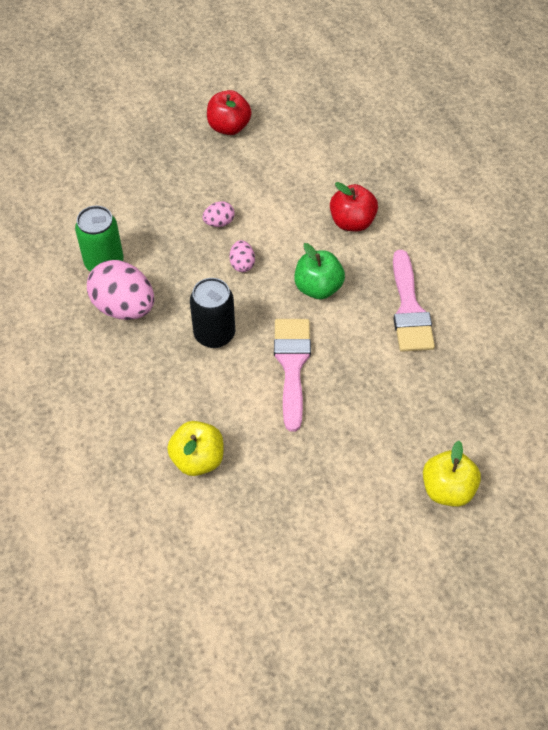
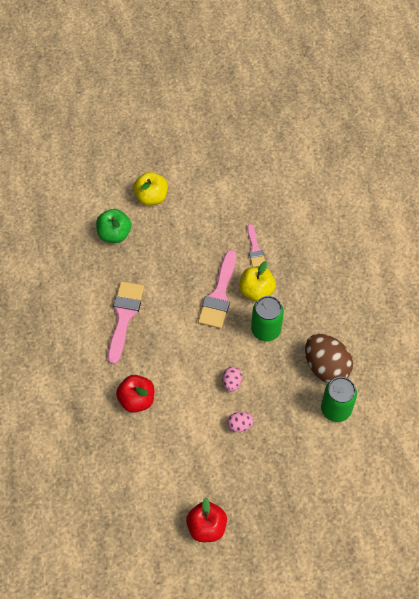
camera: 165 degrees left, 5 degrees up
(124, 307) = (326, 367): pink egg -> brown egg
(198, 459) = (295, 248): yellow apple -> yellow apple (256, 291)
(214, 334) = (266, 330): black can -> green can
(259, 443) = (255, 249): none -> pink brush
(318, 288) = (182, 349): green apple -> green apple (114, 234)

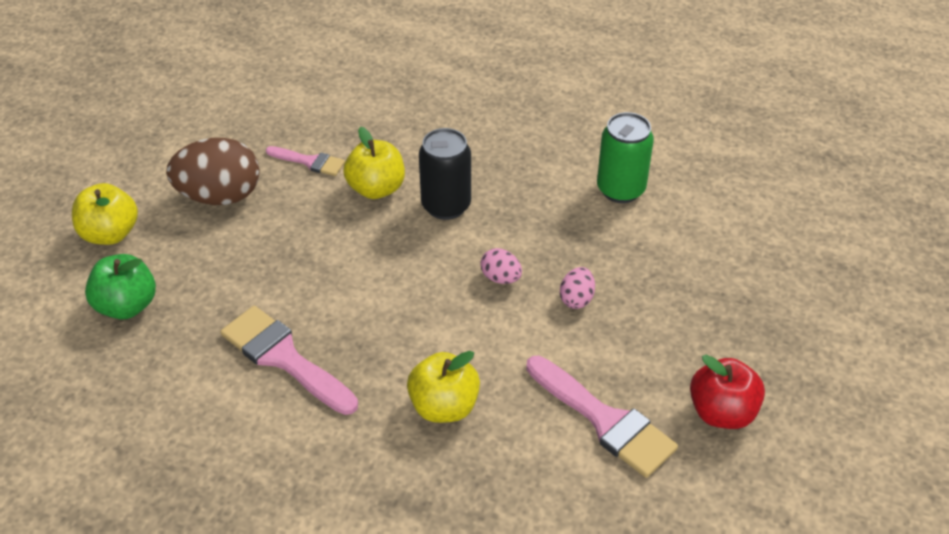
camera: 60 degrees left, 15 degrees down
(136, 400) = (444, 406): red apple -> yellow apple
(219, 295) = (347, 230): pink brush -> pink brush (605, 421)
(266, 330) = (446, 206): green can -> black can
(326, 367) = (550, 171): brown egg -> brown egg (220, 196)

